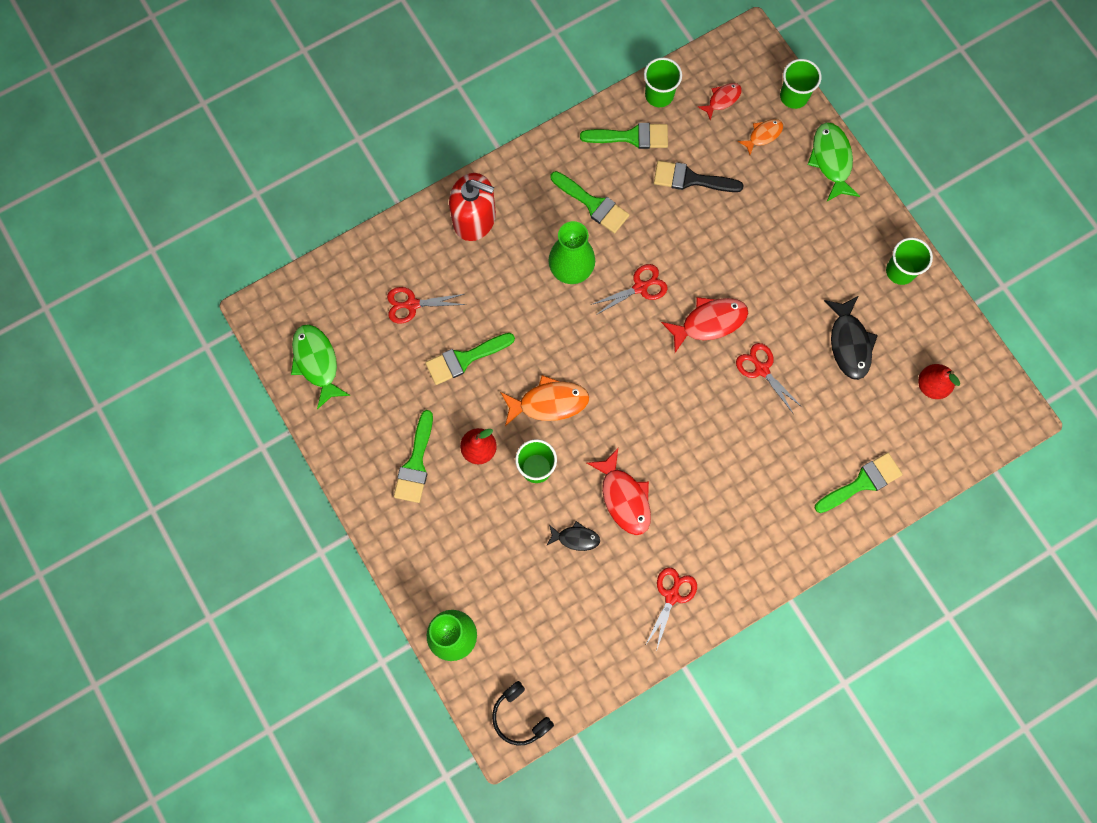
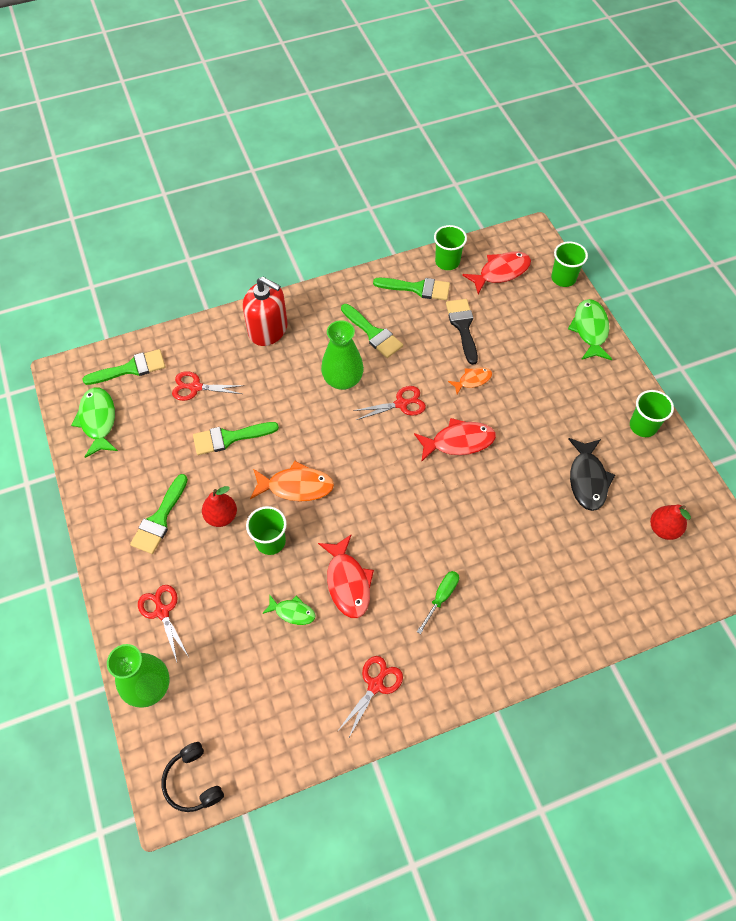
camera: 10 degrees right, 15 degrees down
(575, 538) = (292, 612): black fish -> green fish
(690, 179) = (462, 327): black brush -> black brush turned 60 degrees clockwise
(720, 497) = (441, 597): none -> green screwdriver
(722, 99) = (501, 272): red fish -> red fish, size x1.70
(762, 369) = (501, 489): red scissors -> red scissors (162, 612)
(763, 135) = (532, 303): orange fish -> orange fish (472, 380)
(862, 482) = (585, 607): green brush -> green brush (131, 368)

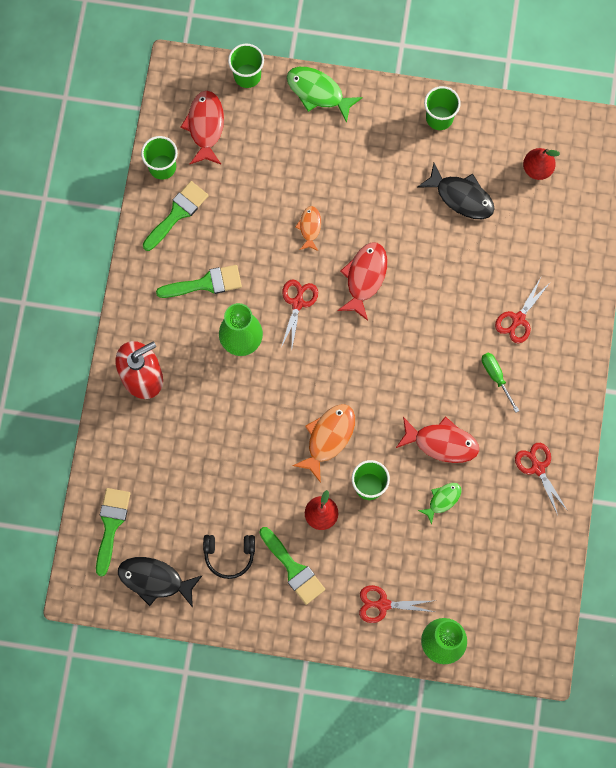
camera: 60 degrees left, 15 degrees up
(98, 421) = (155, 580): green fish -> black fish
(193, 782) = (536, 641): black headphones -> black headphones (229, 555)
(195, 387) = (170, 475): red scissors -> red scissors (518, 319)
(229, 438) = (244, 471): green brush -> none
(462, 327) = (247, 200): black brush -> none

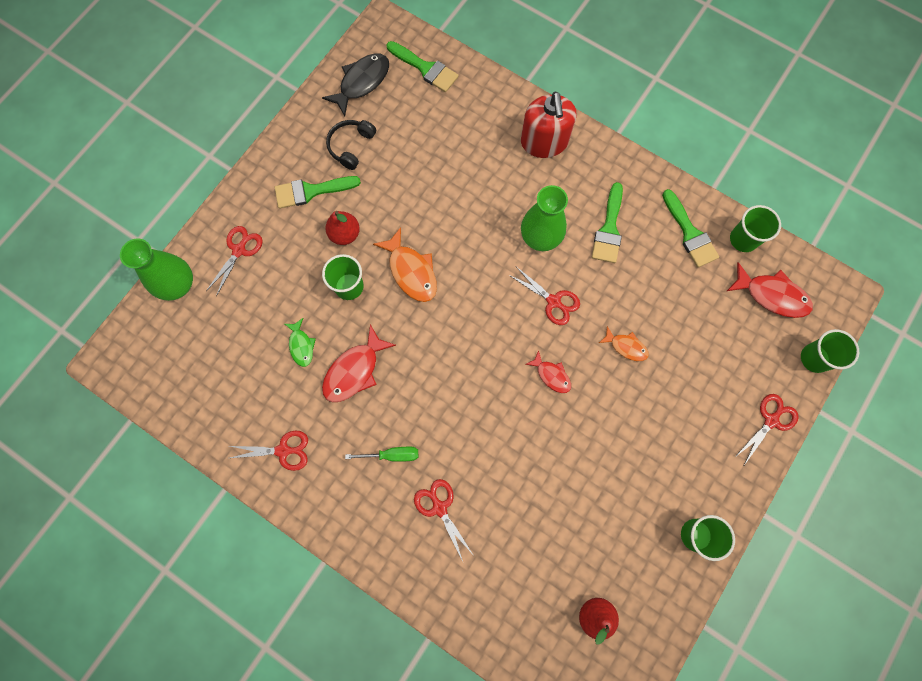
camera: 115 degrees right, 0 degrees up
(318, 92) = (771, 420): green fish -> red scissors
(365, 278) = (551, 375): red fish -> red fish, size x0.59
(461, 197) = (597, 514): black fish -> none

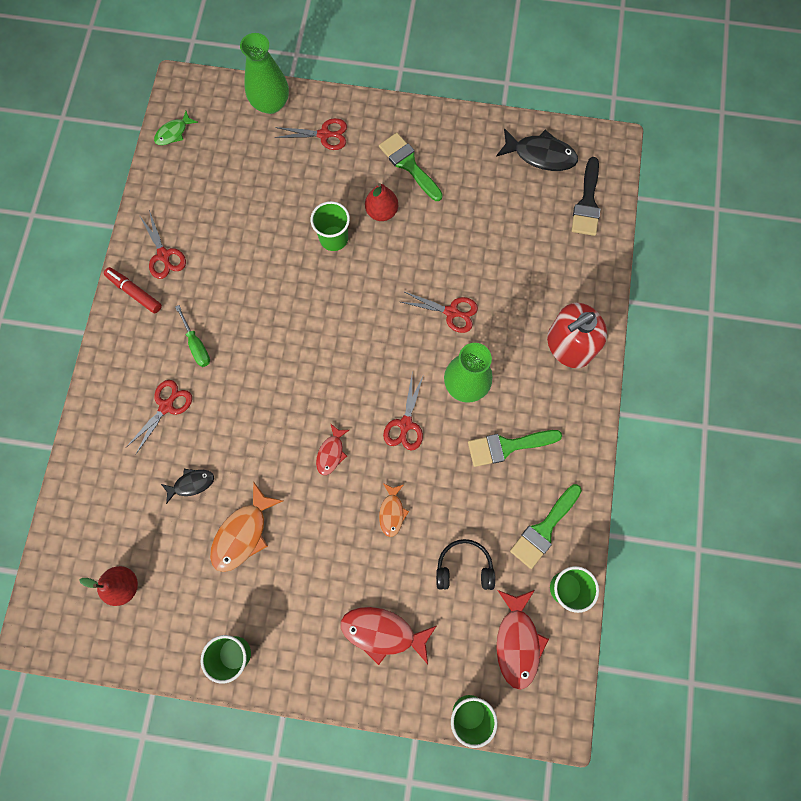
camera: 65 degrees right, 0 degrees up
(301, 345) = (261, 225): green fish -> green fish (173, 133)
(307, 494) = (135, 292): none -> red marker
(351, 146) = (470, 176): black headphones -> black headphones (464, 567)
(354, 370) = (258, 279): red fish -> red fish (383, 632)
(411, 271) = (373, 284): orange fish -> orange fish (243, 533)
(425, 68) = (587, 203): green brush -> black brush
(525, 513) = (191, 484): none -> black fish
(771, 420) = (381, 689): red scissors -> red scissors (451, 312)

